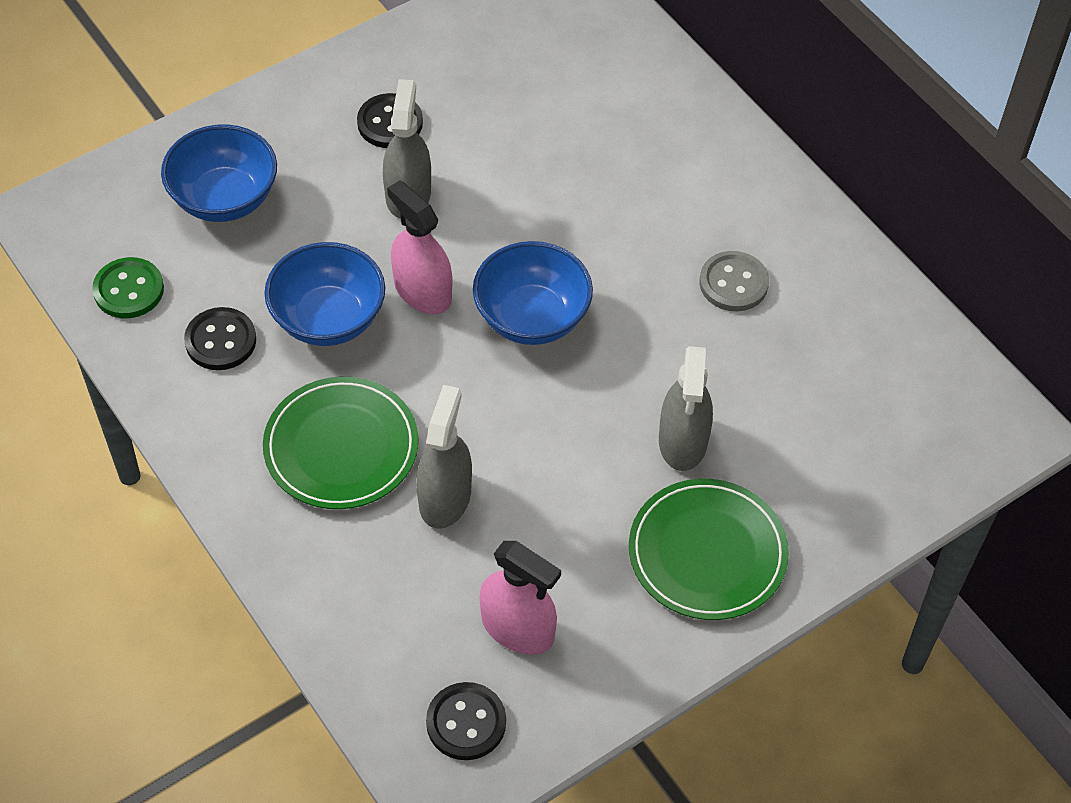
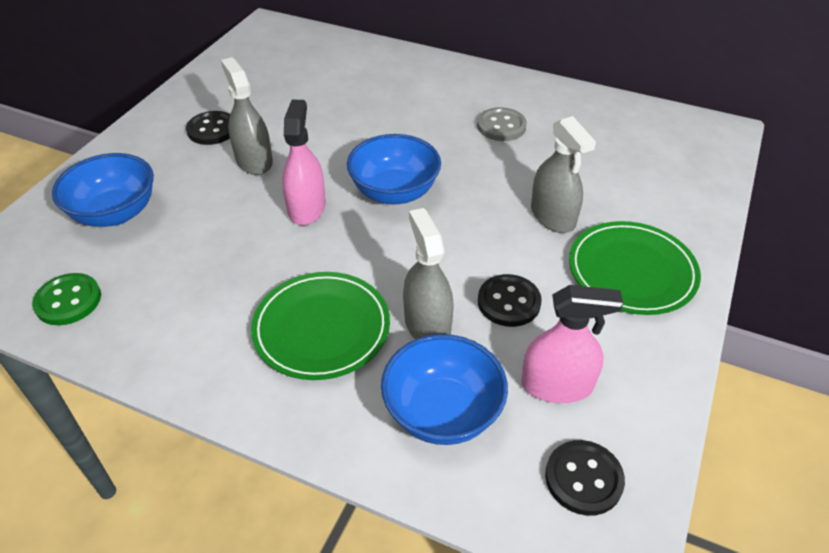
camera: 30 degrees left, 10 degrees down
(220, 341) = (171, 301): black button -> black button (509, 302)
(328, 319) = (249, 252): blue bowl -> blue bowl (442, 412)
(422, 291) = (306, 208): pink spray bottle -> pink spray bottle turned 75 degrees clockwise

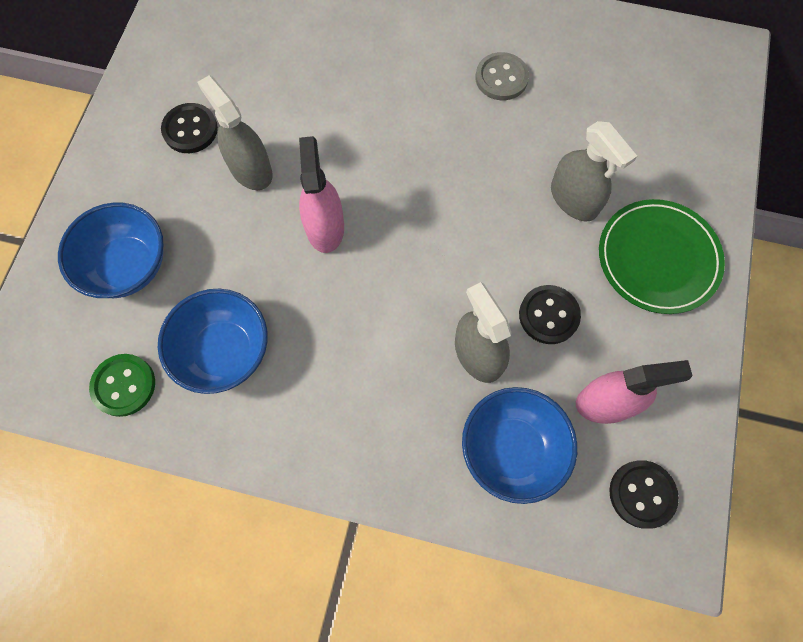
camera: 10 degrees left, 25 degrees up
(321, 328) = (380, 376): green plate -> none
(394, 192) = (409, 191): blue bowl -> blue bowl (224, 351)

